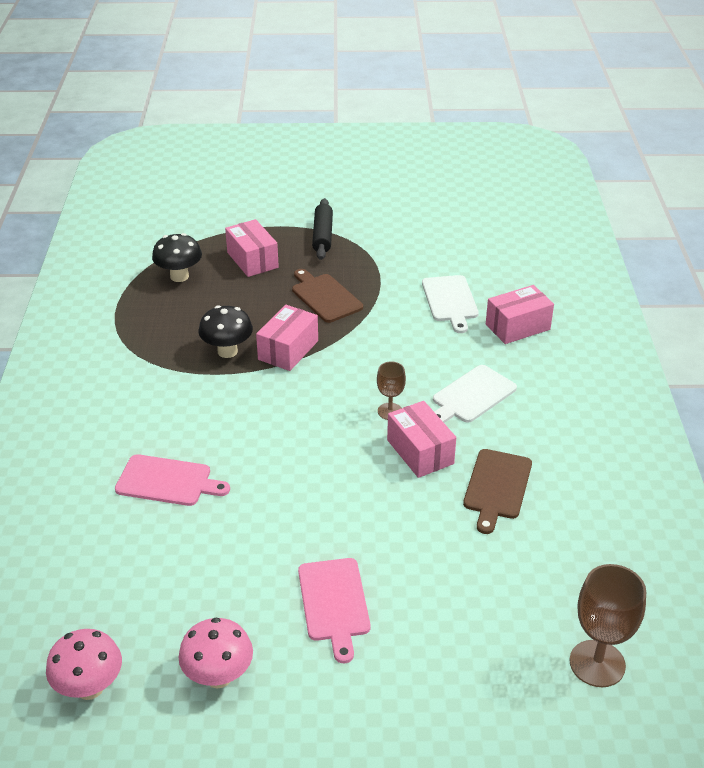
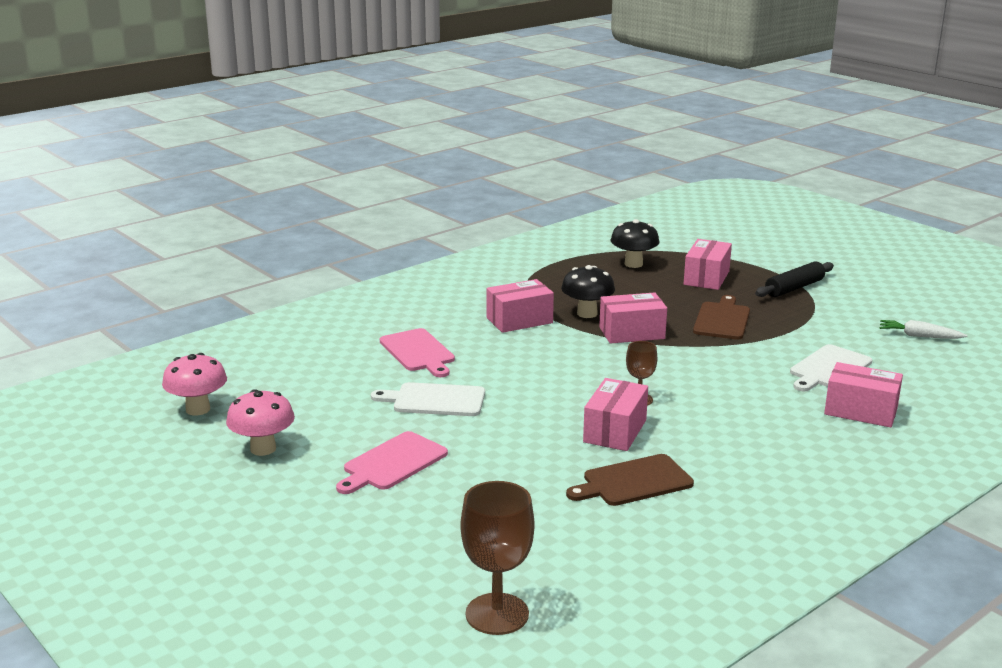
camera: 50 degrees right, 15 degrees down
(190, 392) = (519, 320): none -> pink box
(454, 237) = (919, 336): none -> white carrot
(472, 396) = (726, 426): white cutting board -> white cutting board (435, 400)

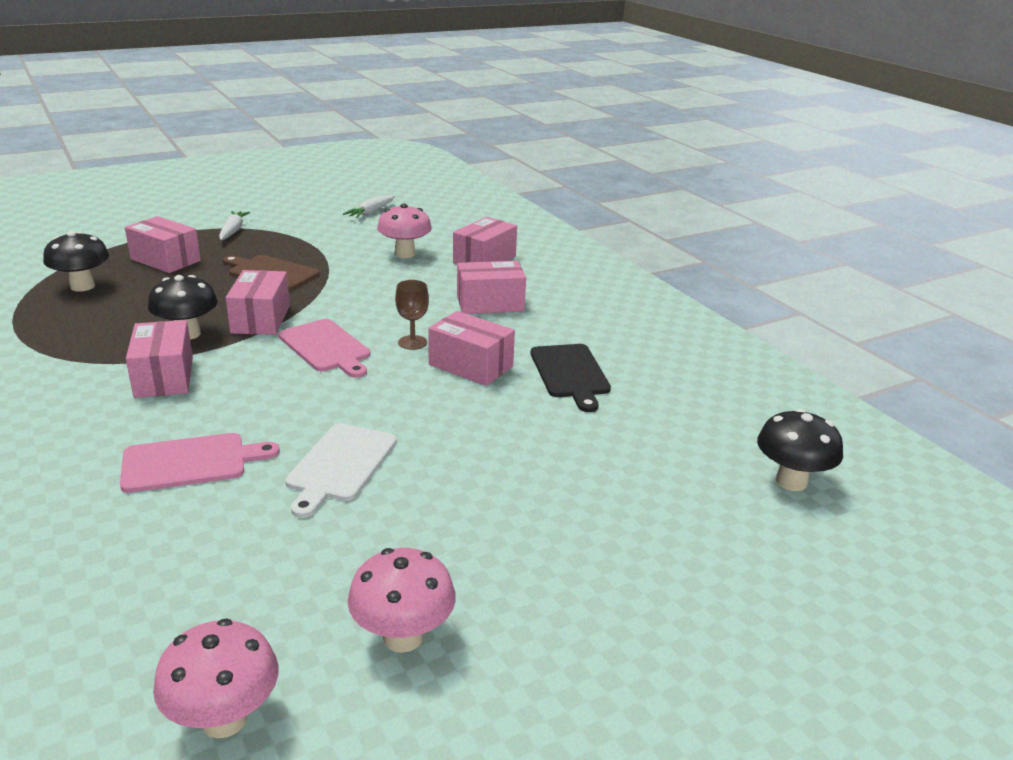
camera: 80 degrees left, 5 degrees up
(392, 463) = (487, 516): pink cutting board -> pink cutting board (326, 347)
(497, 614) = (791, 481): brown goblet -> black mushroom
(633, 482) = (570, 374): brown cutting board -> black cutting board
(752, 426) = (490, 304): none -> pink box
(794, 288) = (233, 231): black rolling pin -> white carrot
(829, 369) = (405, 254): white cutting board -> pink mushroom

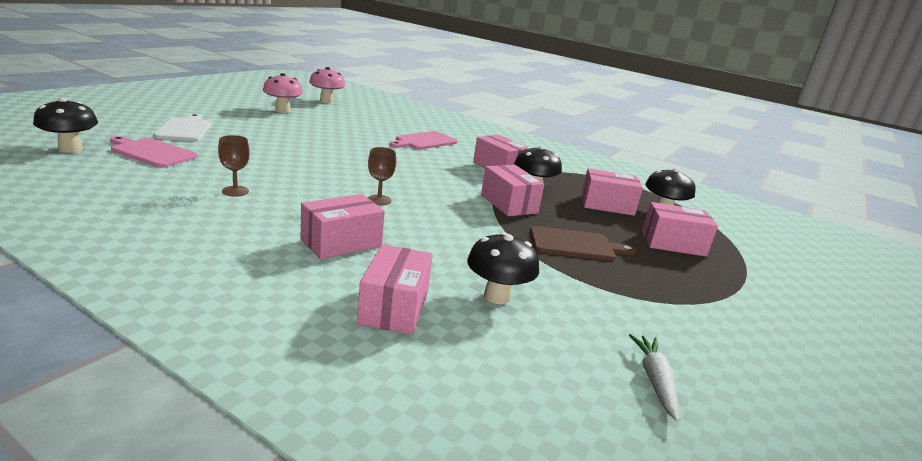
camera: 150 degrees right, 5 degrees down
(233, 231) = (709, 293): white carrot -> none
(326, 347) = (435, 191): pink cutting board -> pink cutting board (151, 152)
(340, 465) = (354, 143): white cutting board -> white cutting board (185, 129)
(405, 254) = (497, 296): pink mushroom -> black mushroom
(471, 366) = (320, 189): pink box -> pink box (607, 205)
(570, 374) = (235, 191): black cutting board -> brown goblet

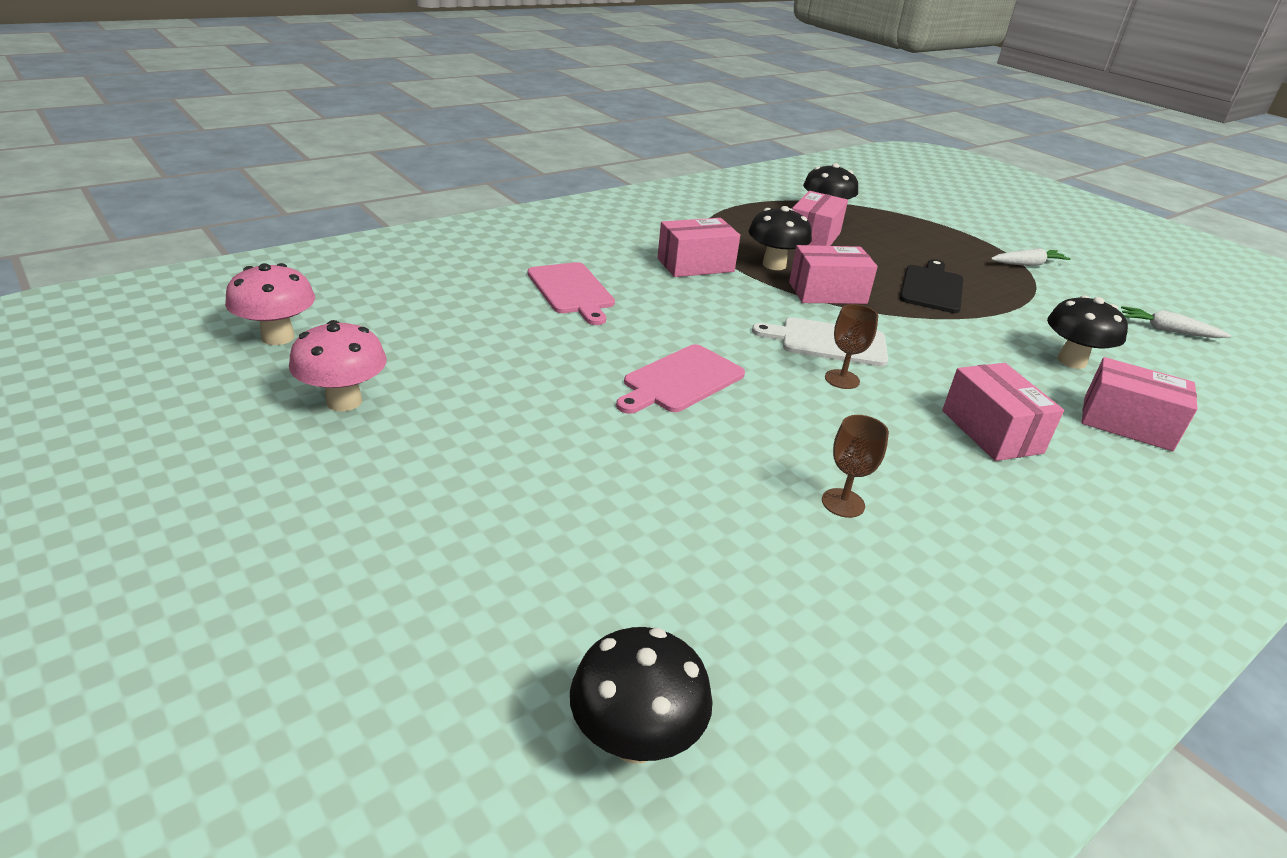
camera: 70 degrees left, 10 degrees up
(151, 152) = (652, 601): pink cutting board -> pink cutting board (681, 380)
(185, 129) = (479, 550): white cutting board -> white cutting board (828, 342)
(575, 245) = (931, 287): brown cutting board -> black cutting board
(673, 243) = (907, 238): pink box -> none
(715, 304) = (1027, 264): none -> white carrot

